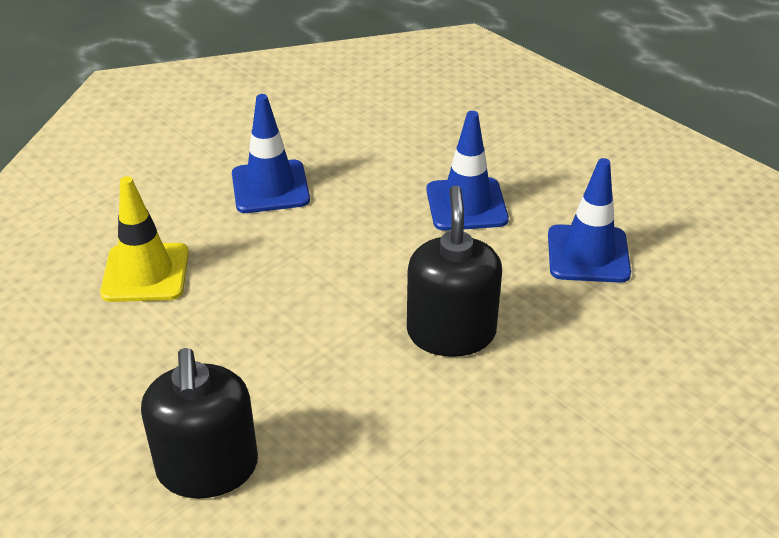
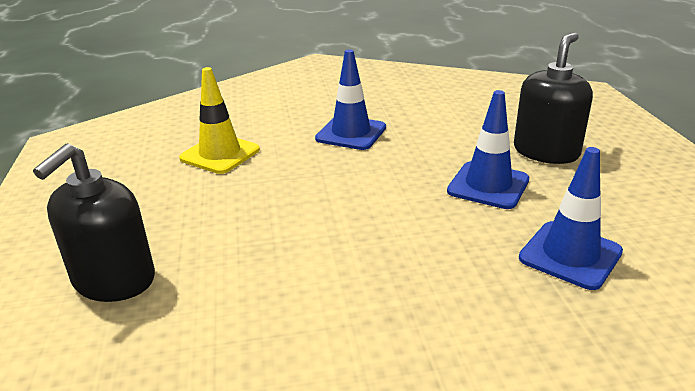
camera: 35 degrees right, 10 degrees down
(451, 332) = (385, 266): black soap dispenser -> black soap dispenser (546, 152)

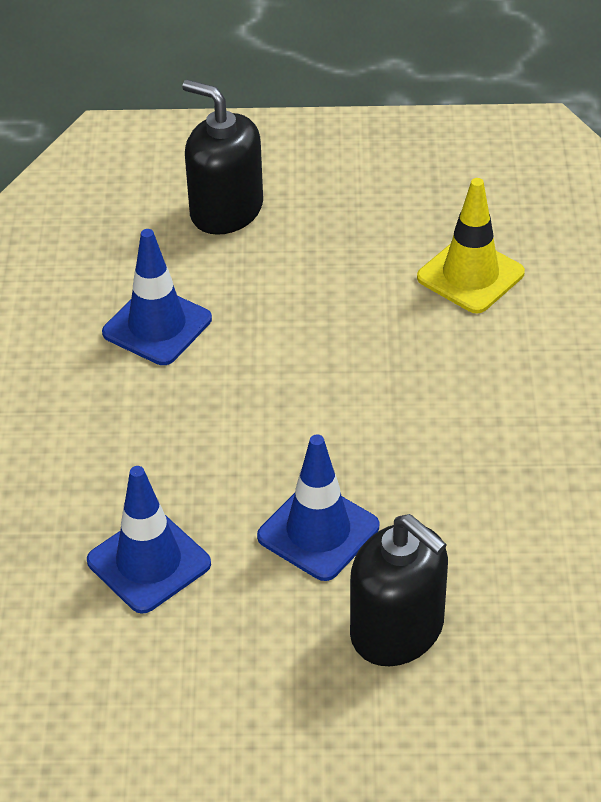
camera: 100 degrees right, 15 degrees up
(351, 133) = (508, 412): blue traffic cone -> blue traffic cone (157, 326)

